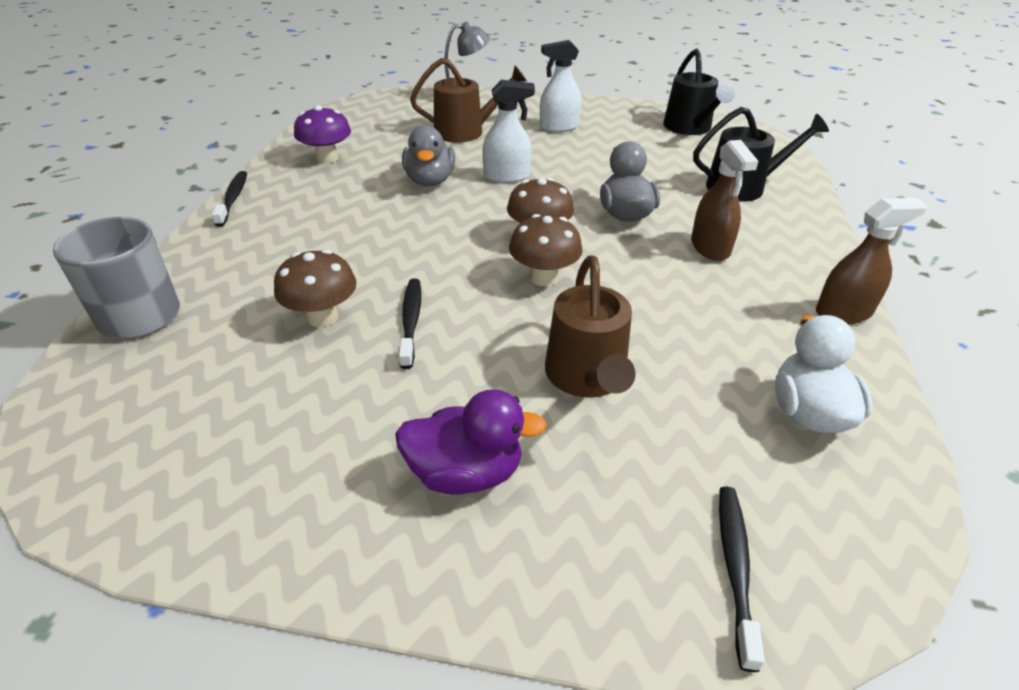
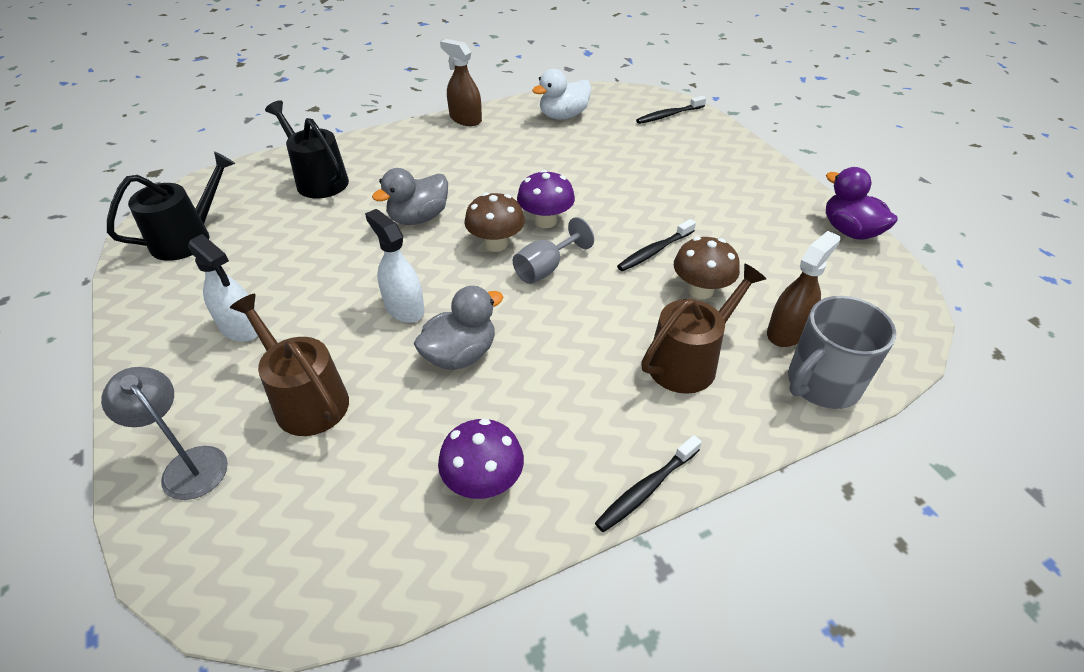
camera: 125 degrees left, 5 degrees up
(465, 473) = (718, 182): purple duck -> purple duck (849, 231)
(471, 247) = (545, 269): none -> grey goblet
(543, 277) = (545, 221): brown mushroom -> purple mushroom
(587, 377) = (616, 174): brown watering can -> brown watering can (689, 361)
(710, 247) = (434, 171): brown spray bottle -> brown spray bottle (787, 331)

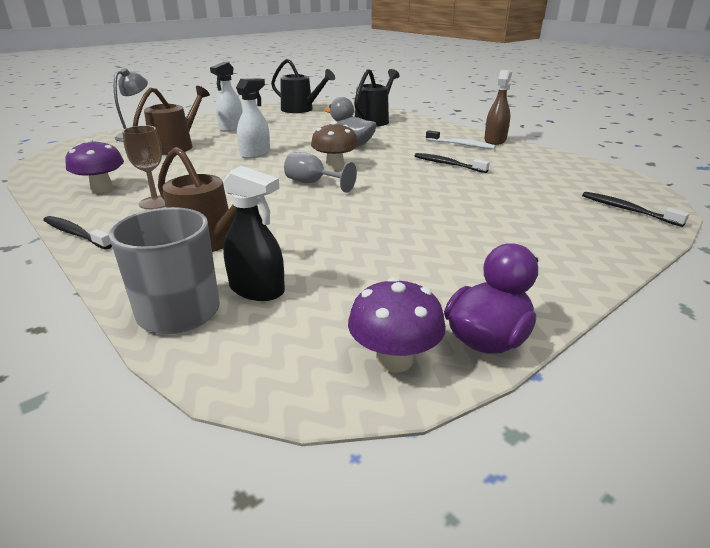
camera: 75 degrees right, 15 degrees down
(460, 355) = (213, 171): grey duck -> none
(467, 142) = (461, 145): none -> white toothbrush
(545, 221) = (375, 177): purple mushroom -> purple mushroom (394, 359)
(562, 413) = (155, 202): none -> brown goblet
(563, 116) = (550, 167): white duck -> none
(654, 251) = (359, 219): black toothbrush -> black toothbrush (447, 164)
(700, 290) = (309, 242): brown mushroom -> none
(787, 331) = (257, 289): brown spray bottle -> black spray bottle

